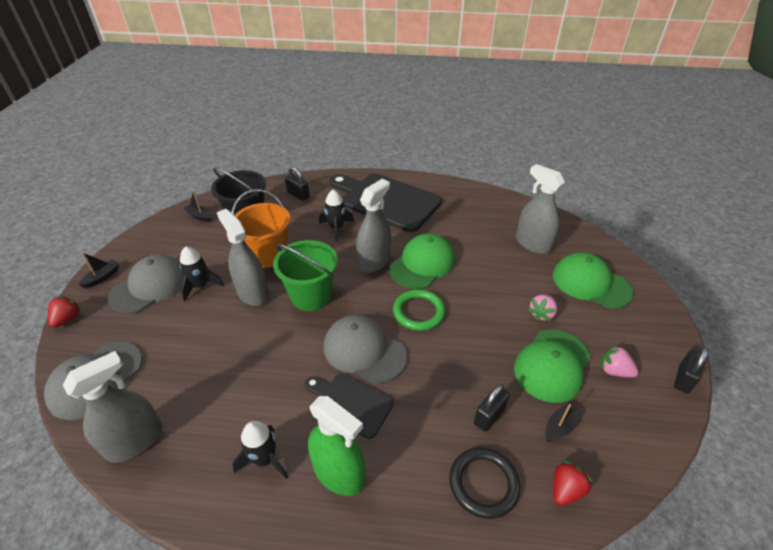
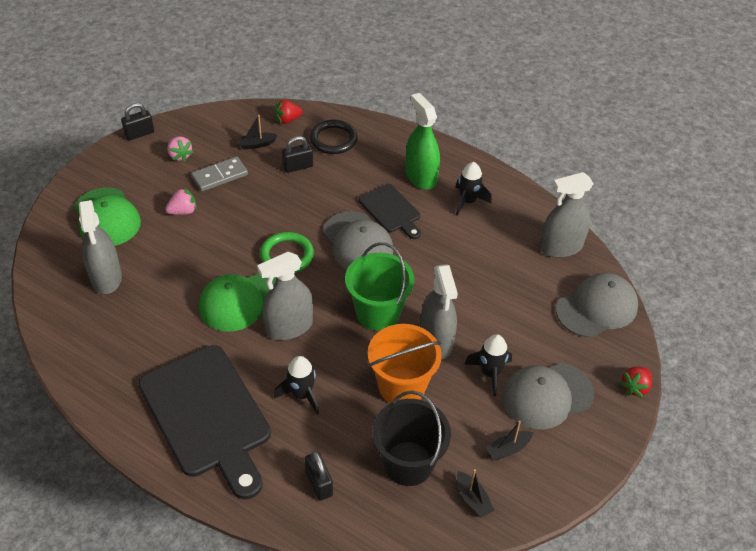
camera: 155 degrees left, 5 degrees up
(102, 277) = (604, 433): black boat -> black boat (508, 449)
(552, 365) = (219, 176): green cap -> grey domino

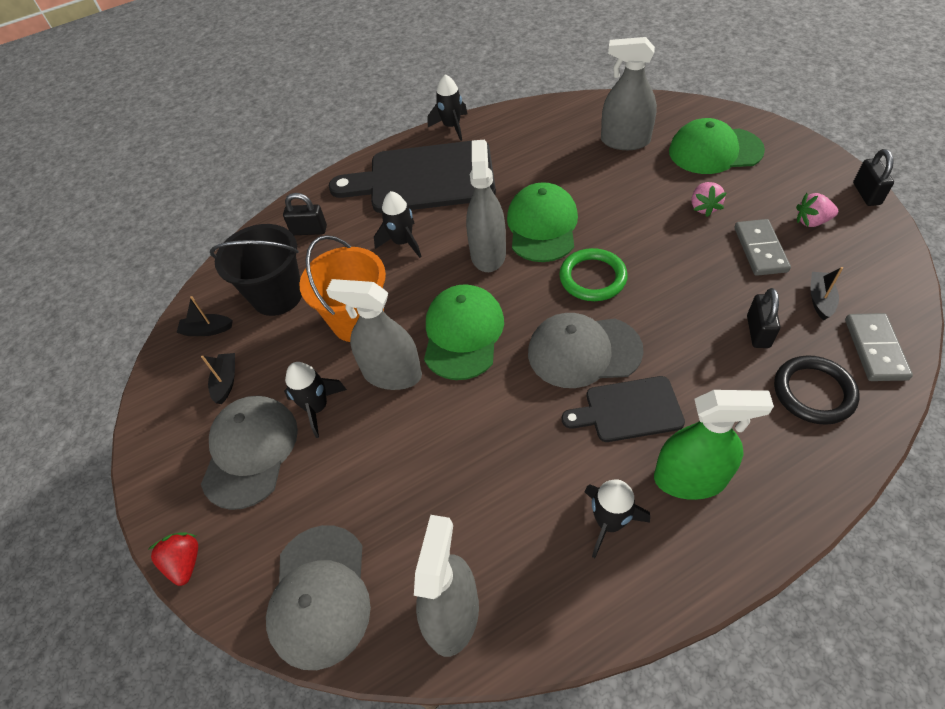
camera: 125 degrees right, 5 degrees up
(113, 427) = (451, 127): none -> black rocket
(287, 120) = (875, 349): red strawberry -> grey domino
(378, 313) = (463, 334): green bucket -> green cap

